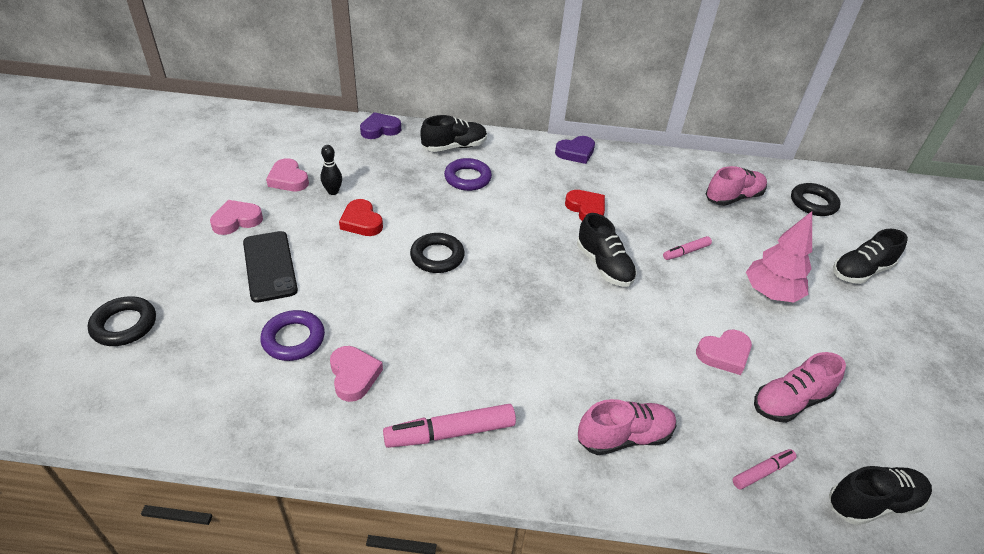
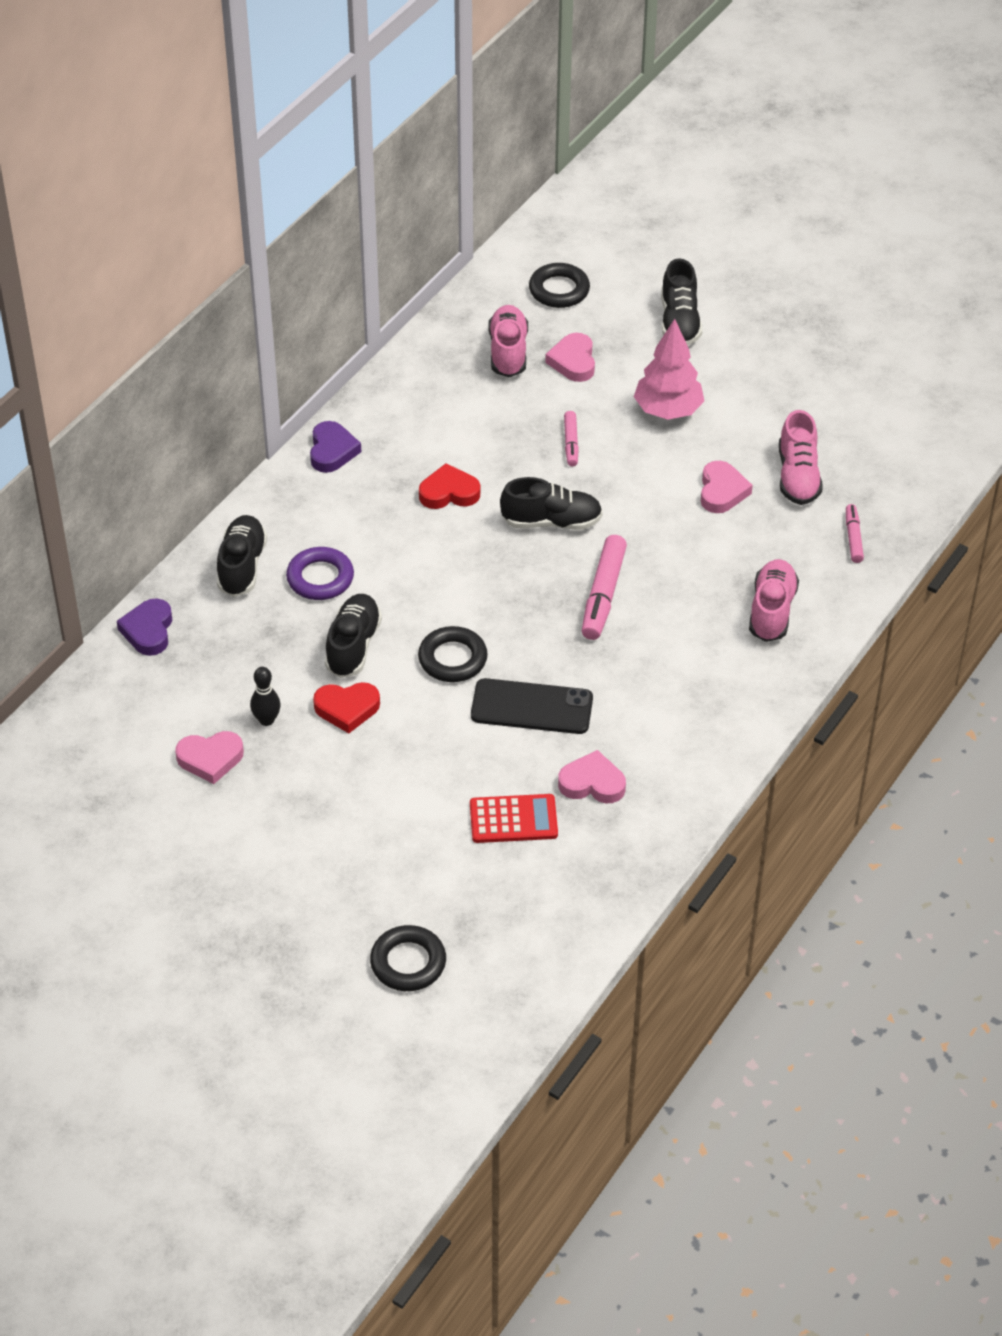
camera: 60 degrees left, 5 degrees up
(236, 220) = (270, 829): pink heart -> pink heart (573, 361)
(270, 266) = (380, 815): black phone -> black phone (532, 707)
(293, 339) = (513, 819): purple ring -> red calculator
(450, 433) = (701, 732): pink marker -> pink marker (603, 595)
(873, 503) = (915, 486): black shoe -> black shoe (353, 646)

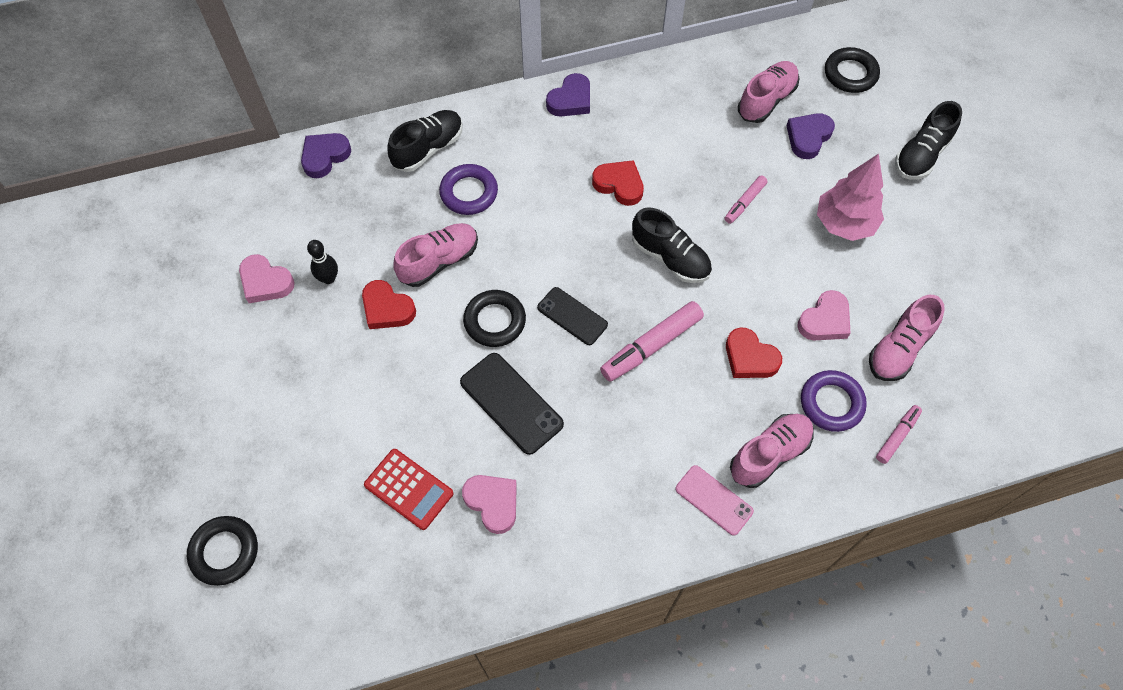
camera: 40 degrees right, 15 degrees up
(353, 646) = (439, 261): black shoe -> pink shoe
(515, 614) = (572, 316): none -> black phone
(573, 361) = (808, 137): pink heart -> purple heart
(690, 554) = (750, 358): none -> red heart
(761, 668) = (714, 500): none -> pink phone
(783, 546) = (831, 403): none -> purple ring

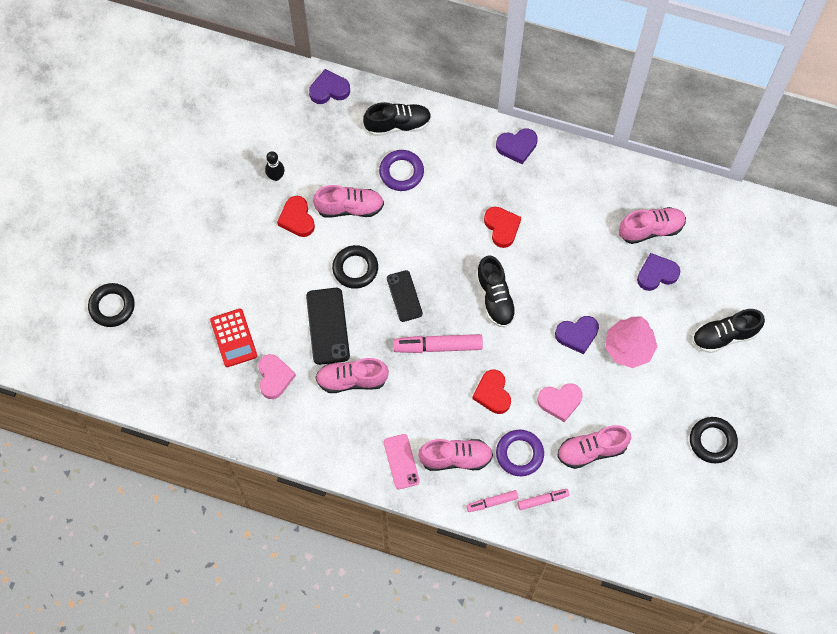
camera: 35 degrees right, 5 degrees up
(265, 282) = (237, 155): pink heart -> none
(585, 445) = (352, 380): none -> pink shoe
(745, 203) = (574, 292): pink marker -> pink marker (492, 502)
(783, 242) = (577, 335): none -> purple heart
(850, 74) = (727, 247): black ring -> black ring (712, 441)

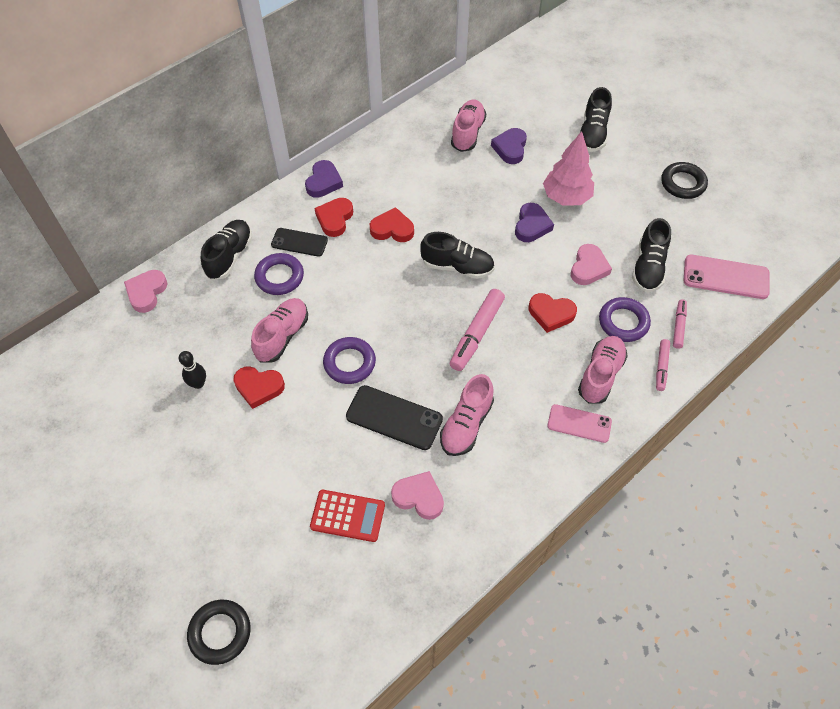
camera: 60 degrees left, 10 degrees down
(329, 90) = (146, 292): purple heart -> pink heart
(355, 268) = (349, 363): black ring -> purple ring
(404, 296) = (407, 336): black phone -> black phone (299, 242)
(484, 178) = (335, 219): none -> red heart
(591, 450) = (648, 267): pink shoe -> black shoe
(622, 519) = (725, 277): none -> pink phone

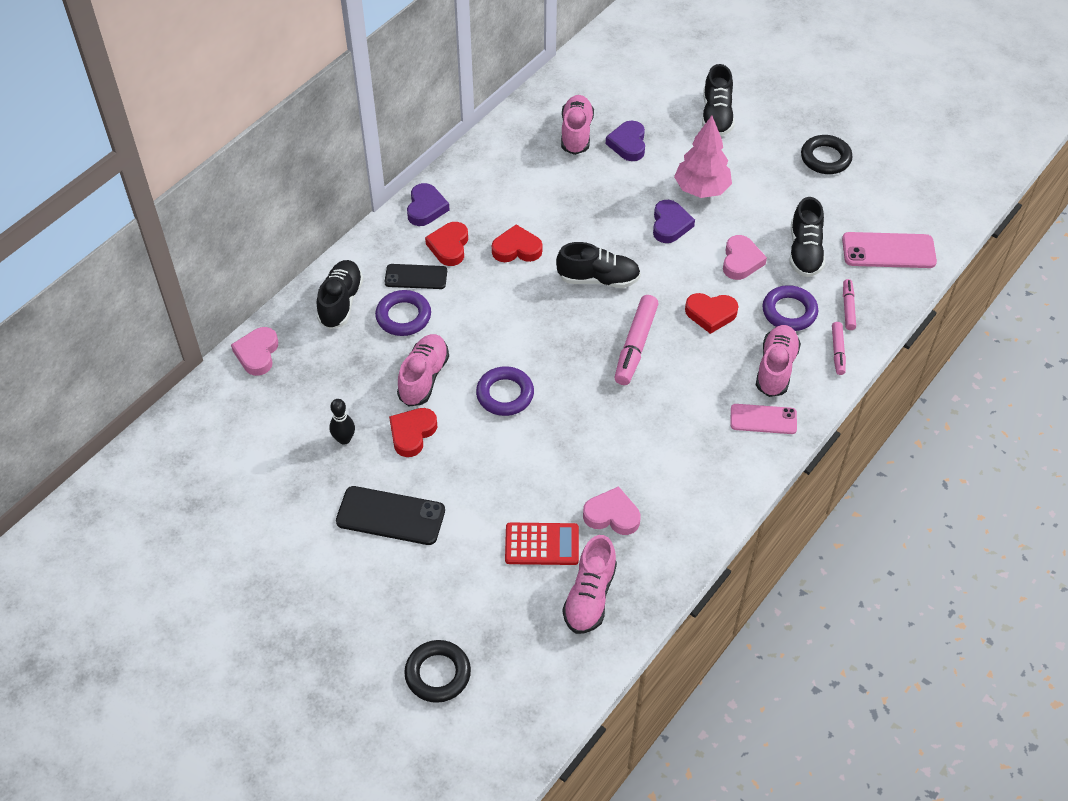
camera: 10 degrees left, 5 degrees down
(259, 387) = (412, 433): red heart -> red heart turned 120 degrees clockwise
(394, 417) = (567, 442): black phone -> black phone (390, 516)
(466, 424) = (645, 438): pink shoe -> pink shoe (590, 596)

